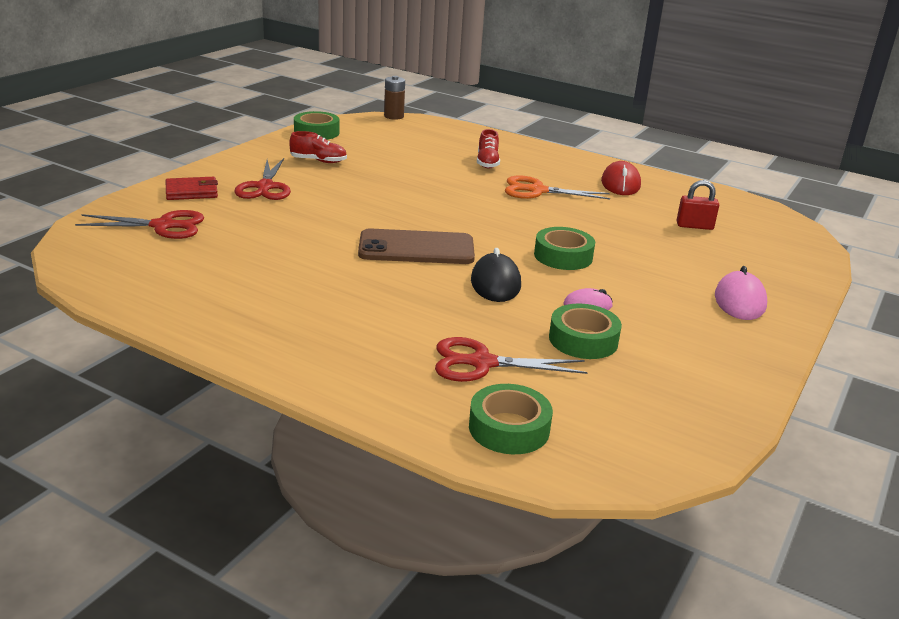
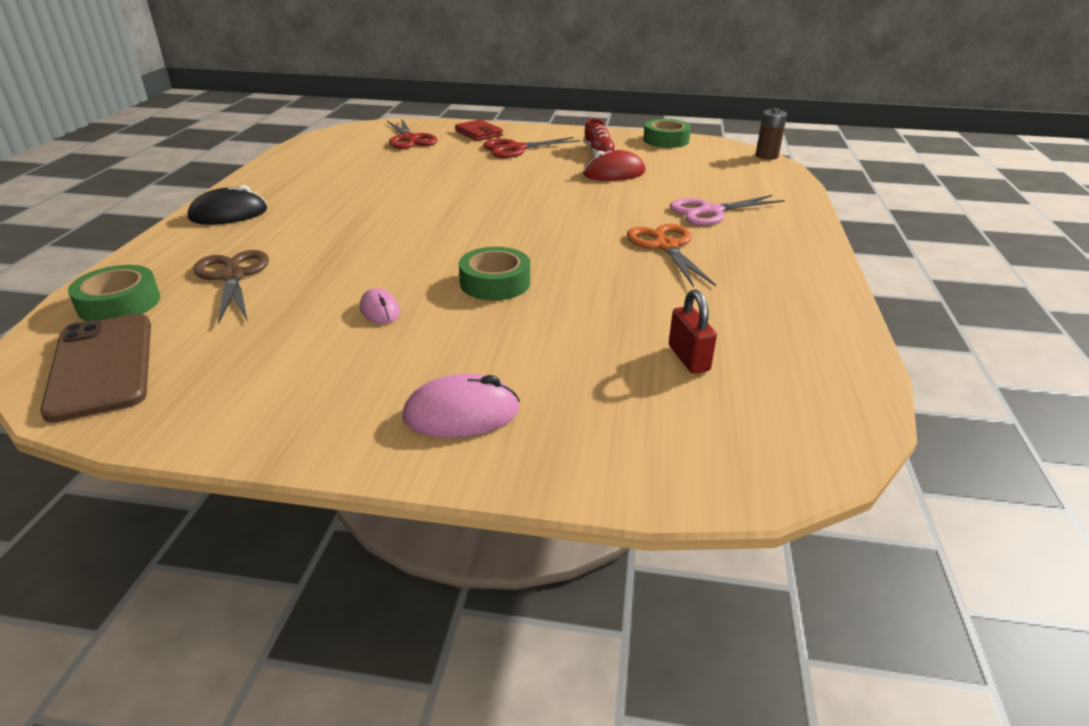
camera: 70 degrees right, 5 degrees up
(416, 248) = (448, 216): brown phone -> brown phone (102, 366)
(481, 363) = (232, 276): red scissors -> brown scissors
(487, 163) = (709, 212): red shoe -> pink scissors
(495, 283) = (399, 259): black mouse -> black mouse (228, 214)
(583, 340) = (297, 317): green tape -> none
(620, 184) = (767, 290): red mouse -> red mouse (614, 173)

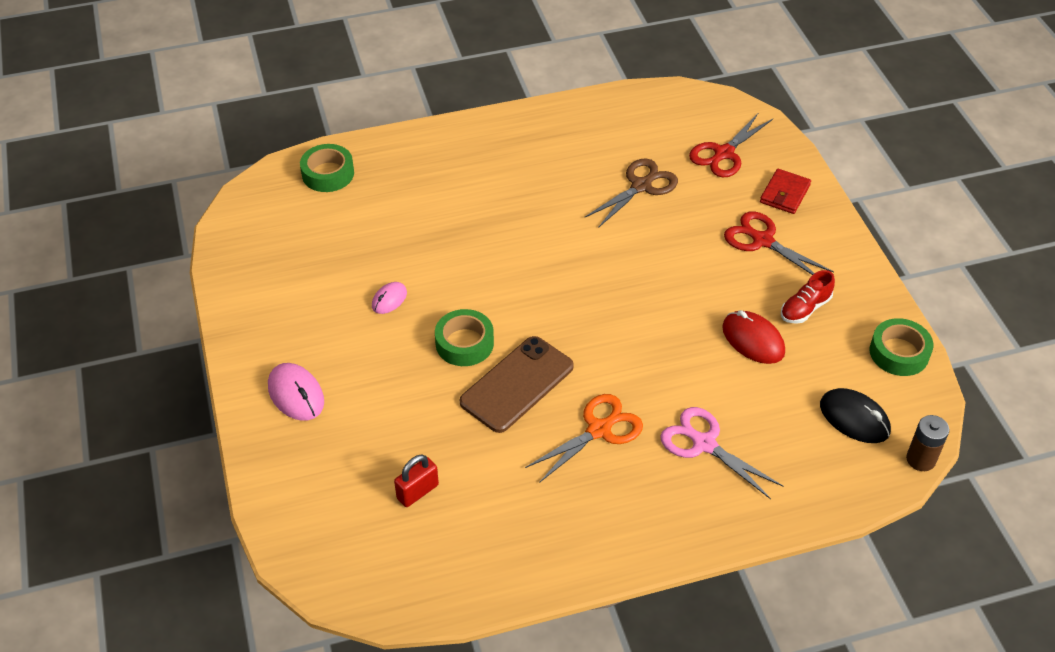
camera: 65 degrees right, 15 degrees up
(102, 366) = (263, 214): brown phone -> brown phone (517, 384)
(228, 214) = (479, 140): black mouse -> black mouse (854, 418)
(232, 276) = (390, 201): brown scissors -> brown scissors (641, 185)

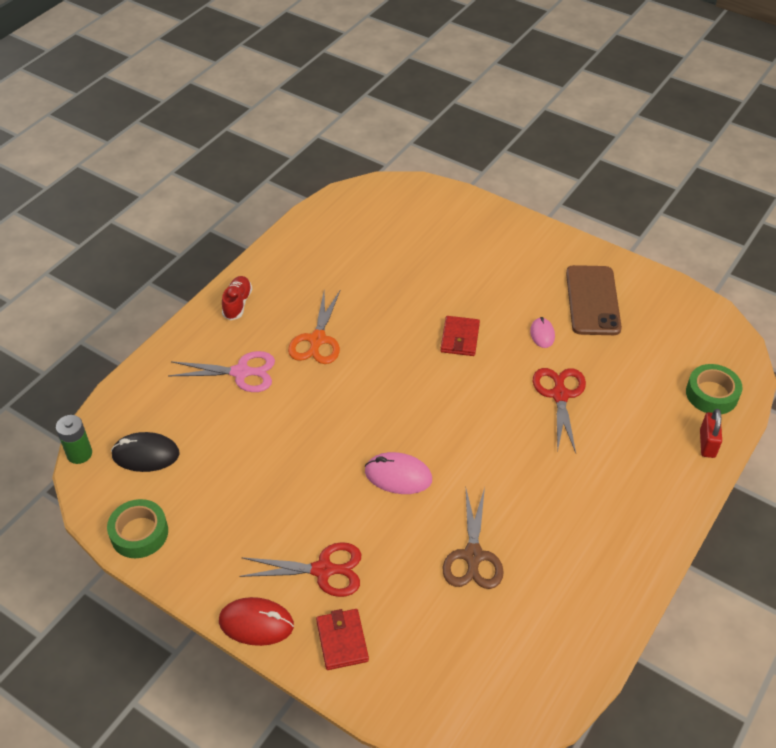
camera: 140 degrees right, 0 degrees up
(296, 394) = (519, 249): pink mouse -> pink mouse (398, 475)
(417, 492) = (388, 246): red padlock -> red padlock (707, 444)
(464, 343) = (460, 338): green tape -> red wallet
(517, 384) = (397, 334): brown phone -> brown phone (592, 300)
(723, 154) = (436, 651): red scissors -> red scissors (559, 394)
(753, 340) = (263, 469): red mouse -> red mouse (256, 623)
(805, 308) = (241, 525): red shoe -> red shoe (237, 304)
(921, 459) = (79, 454): brown battery -> green battery

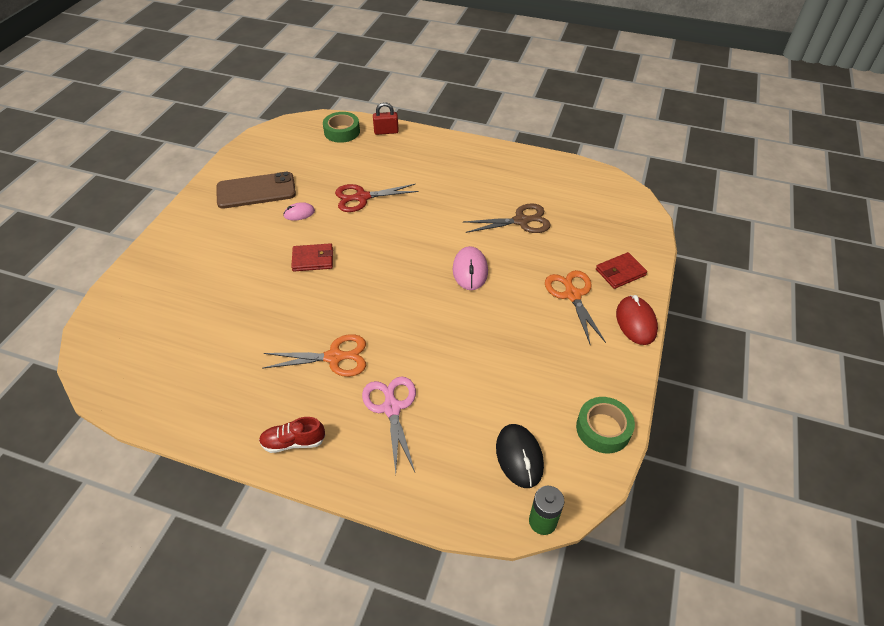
camera: 105 degrees left, 0 degrees up
(324, 570) = (572, 294): red scissors -> orange scissors

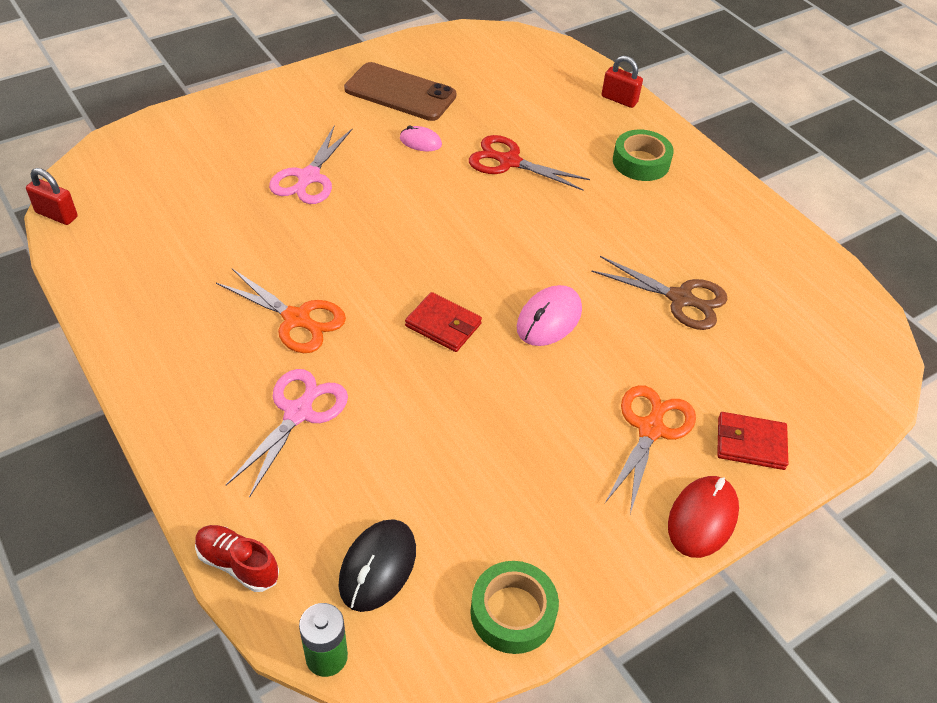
camera: 35 degrees right, 0 degrees up
(100, 394) = (56, 215): none -> red padlock
(252, 272) = (308, 178): none -> pink scissors
(293, 442) = (169, 378): red shoe -> red shoe (238, 564)
(313, 259) = (383, 200): red wallet -> red wallet (443, 325)
(342, 132) = (565, 74): green tape -> green tape (641, 162)

